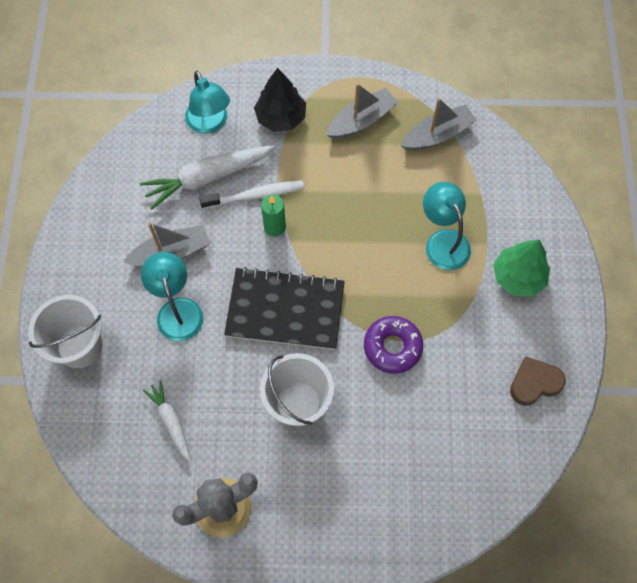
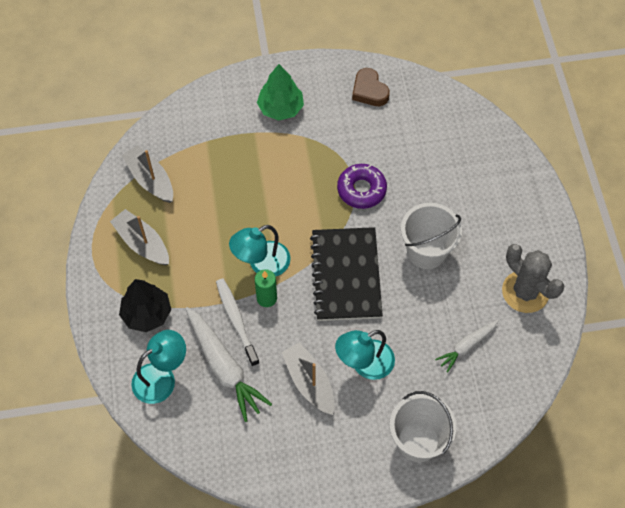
camera: 100 degrees left, 5 degrees down
(443, 241) = (257, 164): turquoise lamp -> turquoise lamp (262, 264)

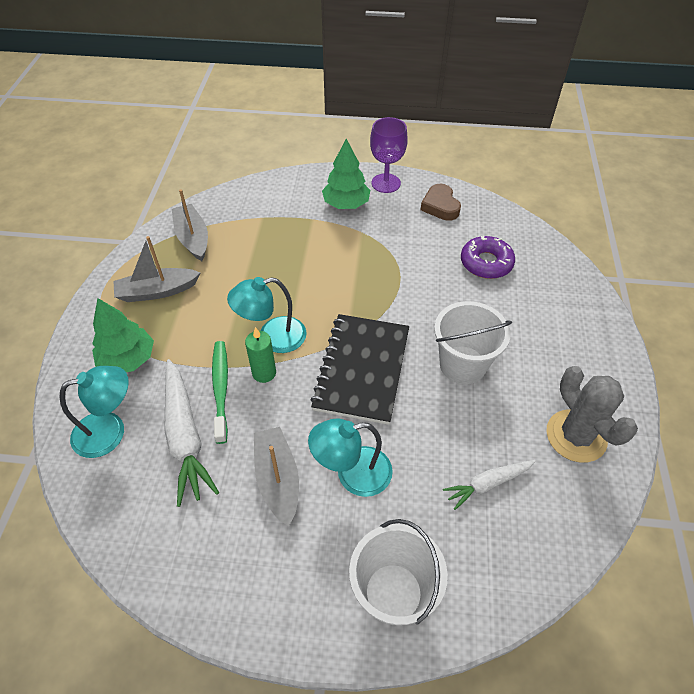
camera: 15 degrees right, 10 degrees down
(142, 243) = (157, 291): grey boat -> grey boat turned 75 degrees counterclockwise
(147, 314) = (128, 359): black tree -> green tree
(236, 321) = (221, 389): white toothbrush -> green toothbrush
(311, 74) = (386, 183): none -> purple goblet
(361, 190) = (406, 289): purple donut -> purple donut (486, 263)

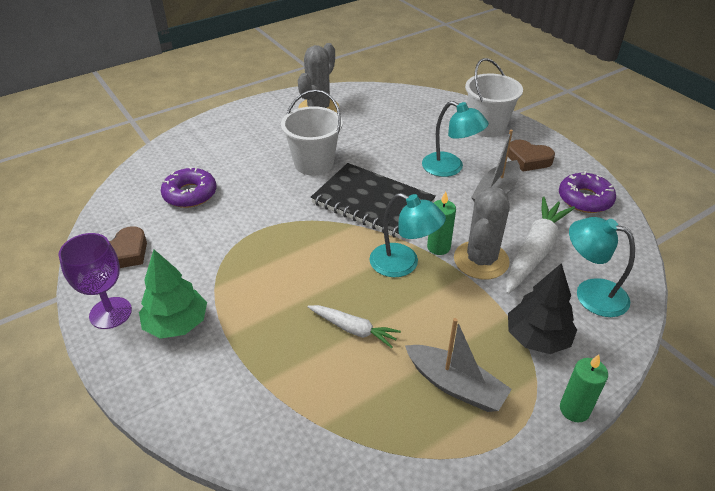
camera: 130 degrees left, 10 degrees down
(73, 332) = (574, 409): none -> green candle
(128, 359) = (537, 338): green tree -> black tree
(185, 557) = (585, 199): none -> purple donut
(193, 238) = (357, 422): grey boat -> none
(221, 389) = (481, 260): green toothbrush -> grey cactus
(293, 572) = (528, 159): none -> brown heart
(362, 369) = (373, 202): black notebook -> black notebook turned 60 degrees clockwise
(488, 484) = (389, 124): white carrot -> white carrot (353, 329)

